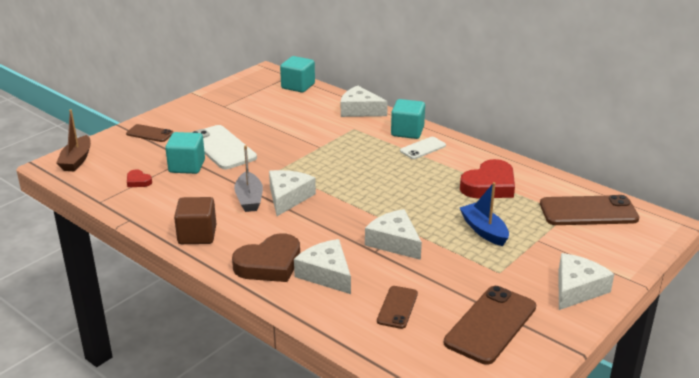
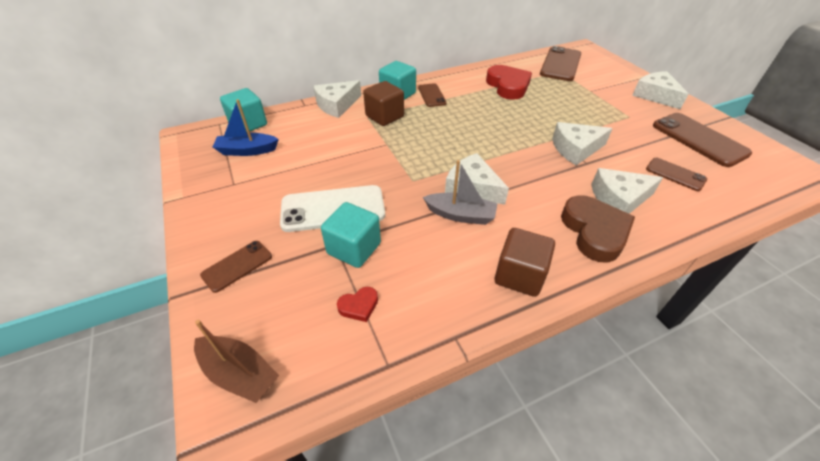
camera: 65 degrees left, 15 degrees up
(361, 135) = (384, 116): none -> brown cube
(423, 148) = (432, 95): white phone -> brown phone
(484, 230) = (571, 106): blue boat -> blue boat (247, 151)

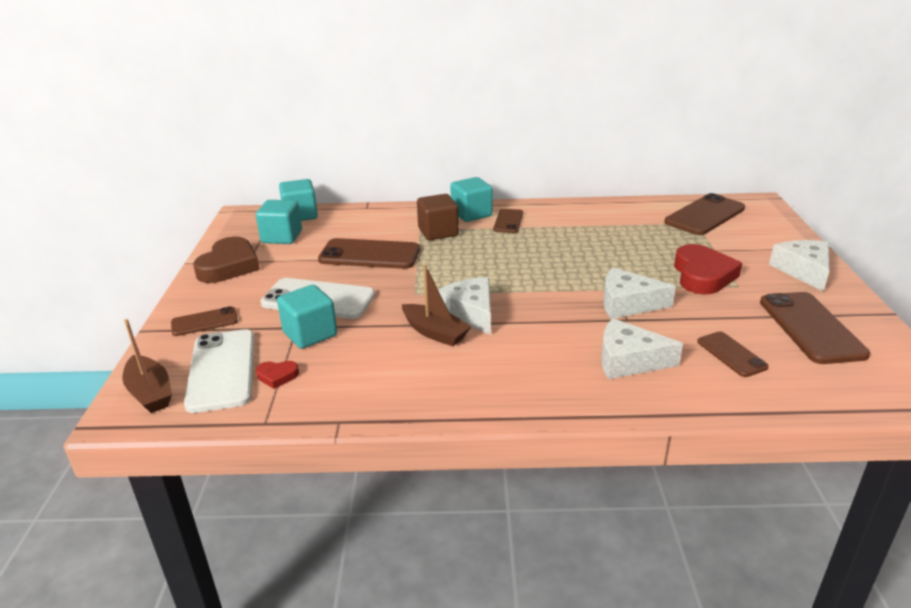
camera: 25 degrees right, 15 degrees down
(247, 151) = (282, 237): blue boat -> turquoise cube
(298, 318) = (221, 370): none -> white phone
(337, 105) = (398, 213): white cheese -> none
(344, 151) = (369, 255): none -> brown phone
(460, 215) = (435, 332): grey boat -> brown boat
(508, 86) = (609, 227): red heart -> red heart (702, 275)
(519, 275) = (445, 394): brown cube -> none
(594, 232) = (566, 381): brown heart -> brown heart (229, 266)

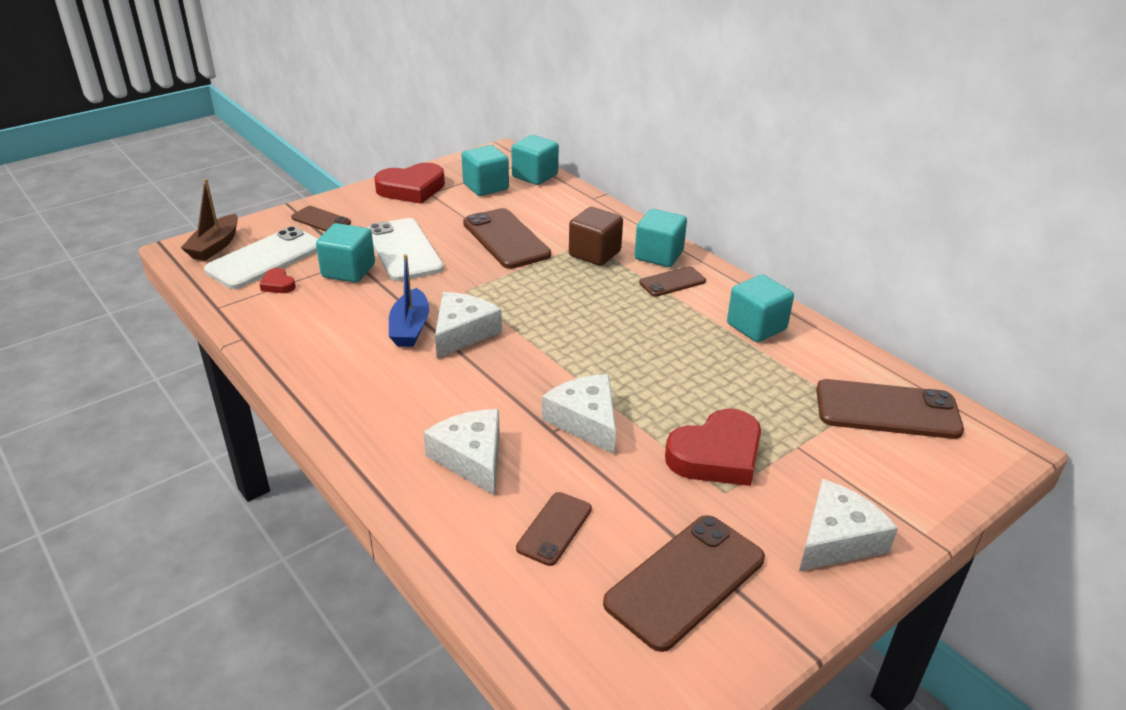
camera: 50 degrees right, 5 degrees up
(229, 266) = (411, 189): brown heart -> red heart
(435, 332) = (410, 328): brown boat -> blue boat
(588, 217) = (756, 327): none -> turquoise cube

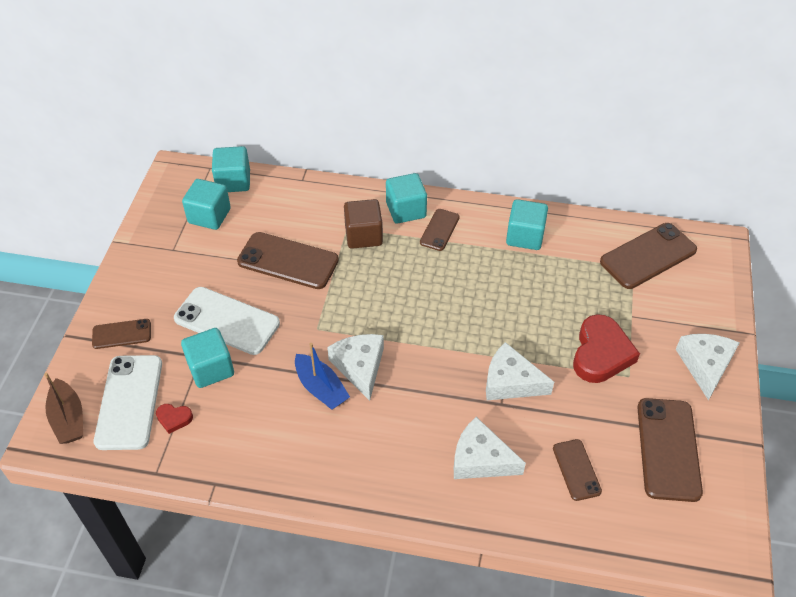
camera: 40 degrees left, 15 degrees up
(411, 189) = (153, 254): red heart -> none

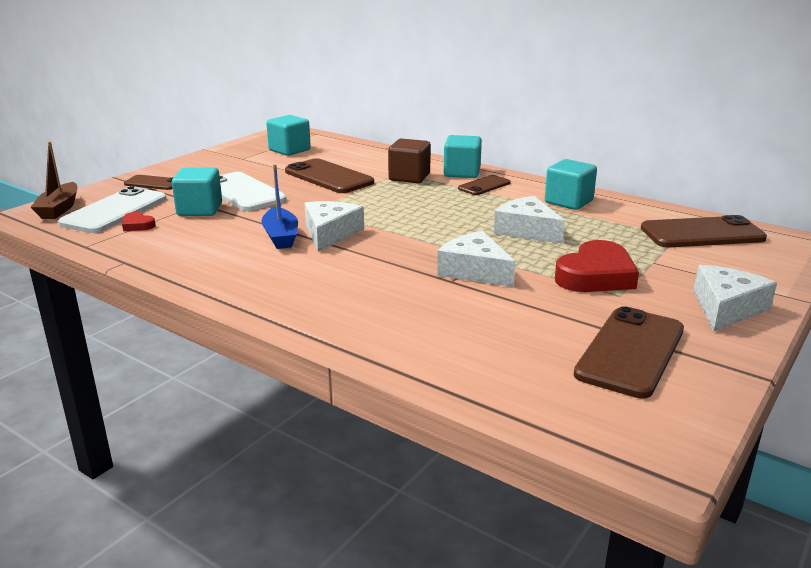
camera: 25 degrees right, 25 degrees down
(233, 181) = (327, 141): turquoise cube -> none
(480, 459) = (393, 307): white cheese -> white cheese (526, 230)
(576, 470) = (498, 338): brown phone -> none

